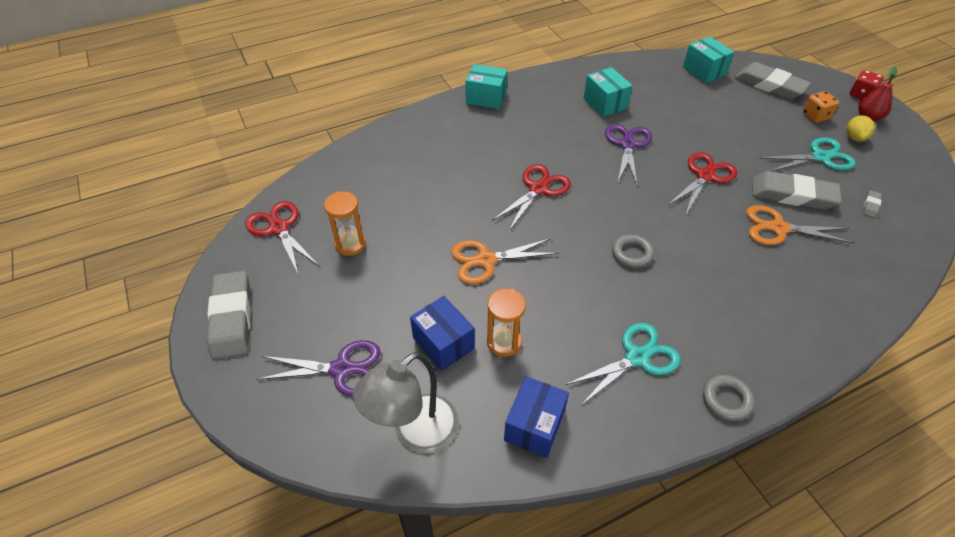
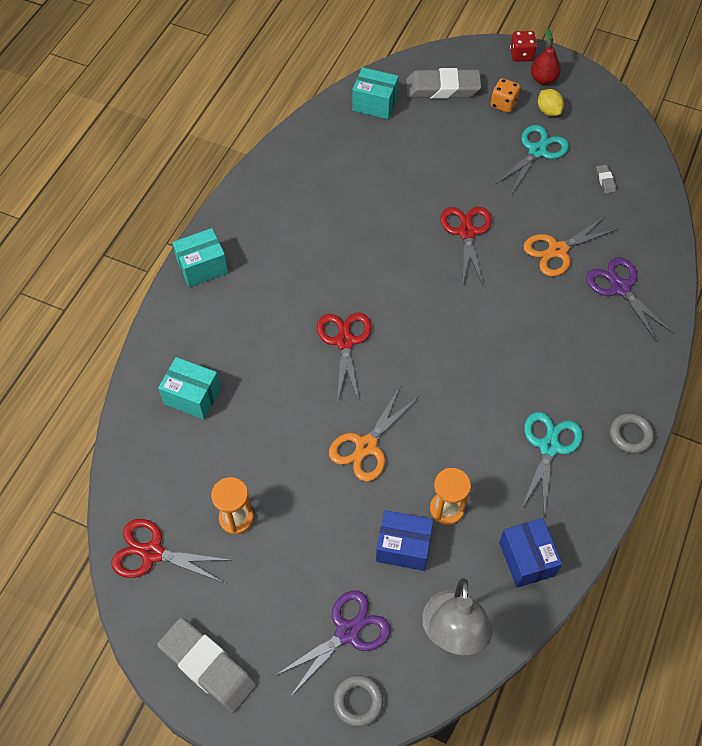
camera: 40 degrees left, 10 degrees up
(605, 103) = (319, 201): turquoise box -> turquoise box (192, 396)
(627, 145) = (378, 239): purple scissors -> purple scissors (620, 288)
(632, 254) = (472, 354): grey ring -> grey ring (358, 701)
(792, 195) = (544, 207): grey eraser -> none

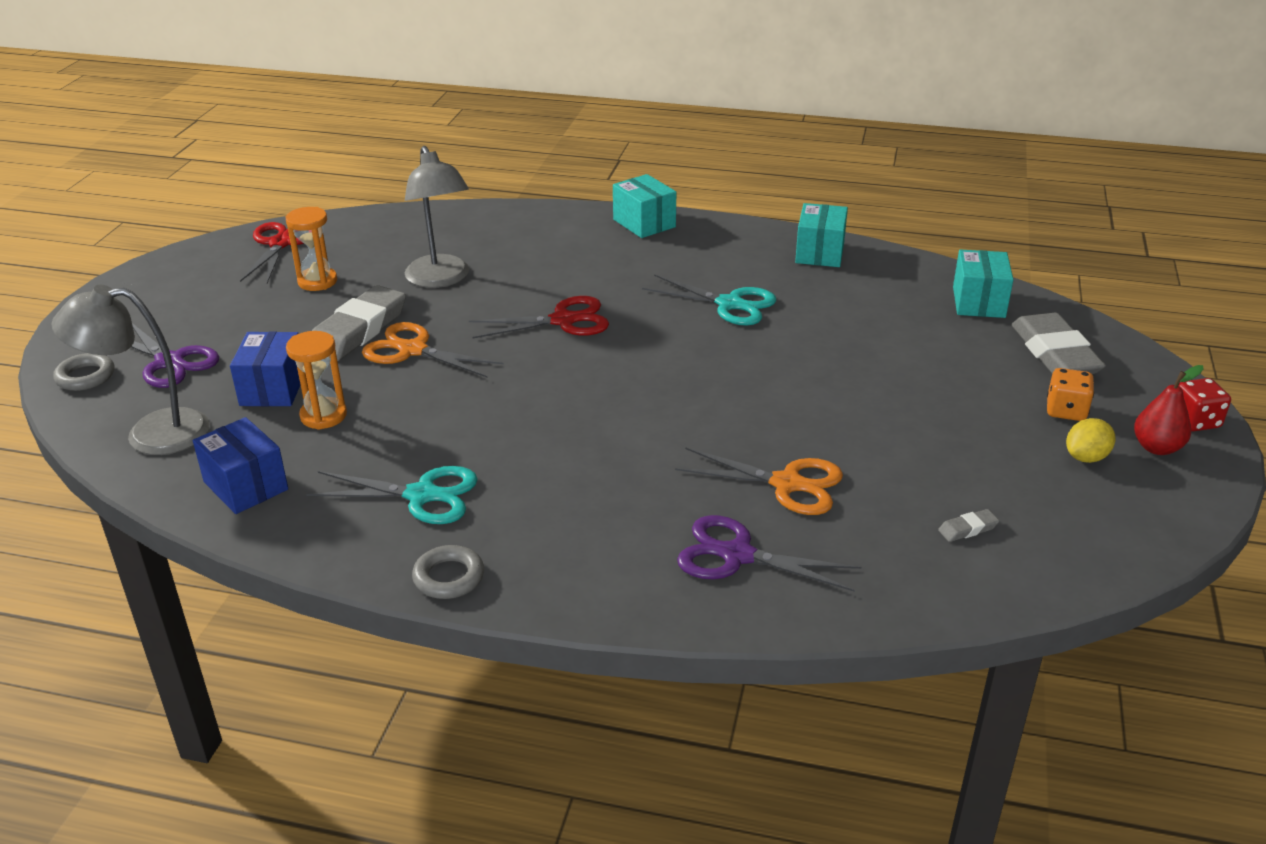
camera: 80 degrees right, 25 degrees down
(192, 396) = (468, 240): turquoise box -> turquoise box (819, 253)
(208, 666) = (150, 287): grey eraser -> grey eraser (358, 331)
(258, 421) = (441, 279): none -> grey lamp
(466, 232) = (782, 396): red scissors -> none
(526, 559) = (246, 486): blue box -> blue box turned 75 degrees clockwise
(537, 151) = (986, 451): turquoise scissors -> turquoise scissors (729, 304)
(557, 250) = (787, 484): orange scissors -> orange scissors turned 150 degrees clockwise
(620, 288) = (737, 555): purple scissors -> purple scissors turned 120 degrees counterclockwise

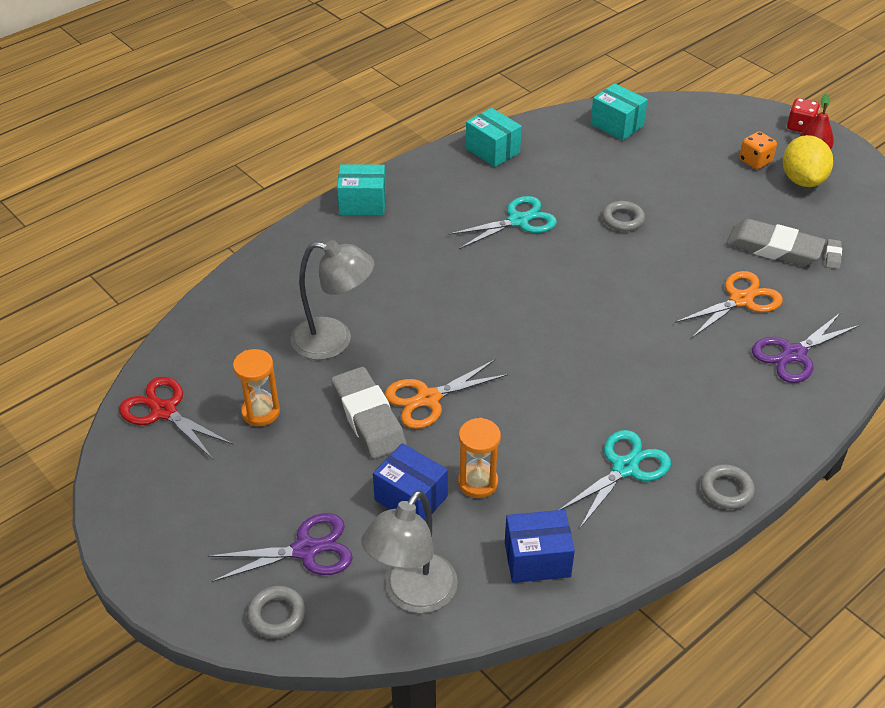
camera: 55 degrees left, 10 degrees up
(563, 320) = (462, 305): red scissors -> none
(819, 361) = (622, 219): none -> grey ring
(1055, 353) = (696, 131): grey eraser -> grey eraser (773, 248)
(1086, 457) = (802, 180): yellow lemon -> yellow lemon, size x1.70

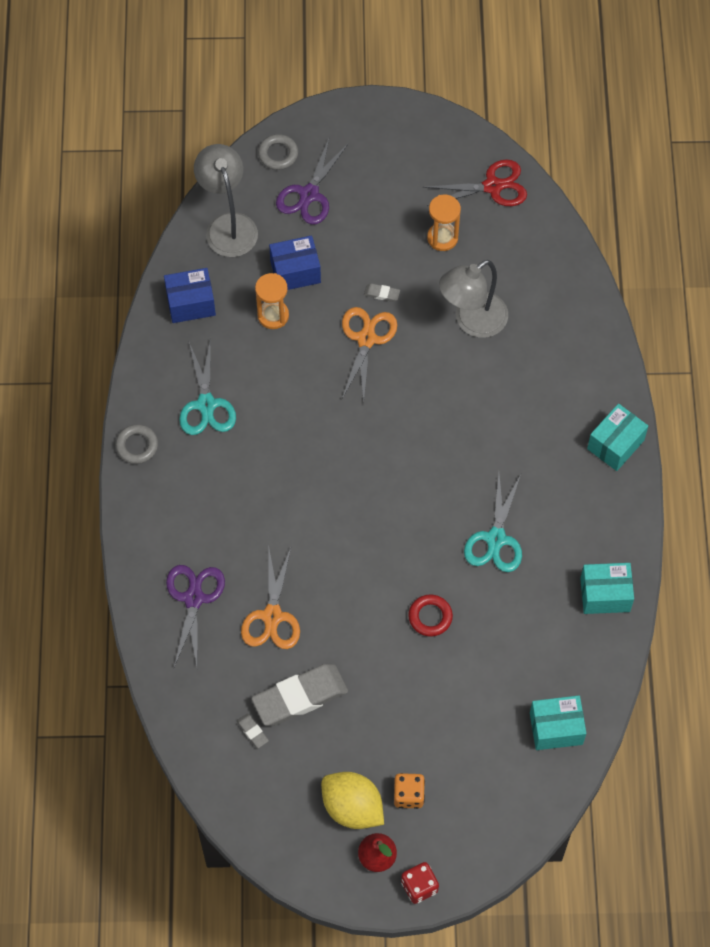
camera: 130 degrees right, 20 degrees up
(368, 417) = (382, 294): grey eraser -> grey eraser, size x0.41
(537, 559) = (191, 303): blue box -> blue box turned 45 degrees clockwise
(622, 219) = (430, 617): grey ring -> red ring

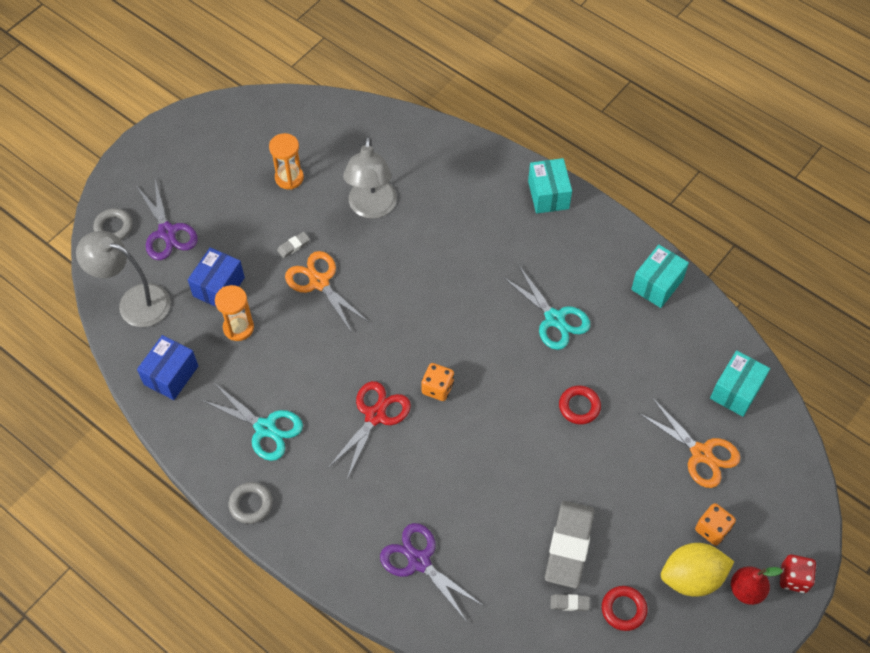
camera: 50 degrees left, 5 degrees down
(272, 616) = (484, 515): orange scissors -> orange scissors (701, 453)
(281, 775) = (623, 609): none -> red ring
(351, 499) = (437, 388): none -> orange dice
(493, 186) = (282, 120): red scissors -> red scissors (375, 415)

